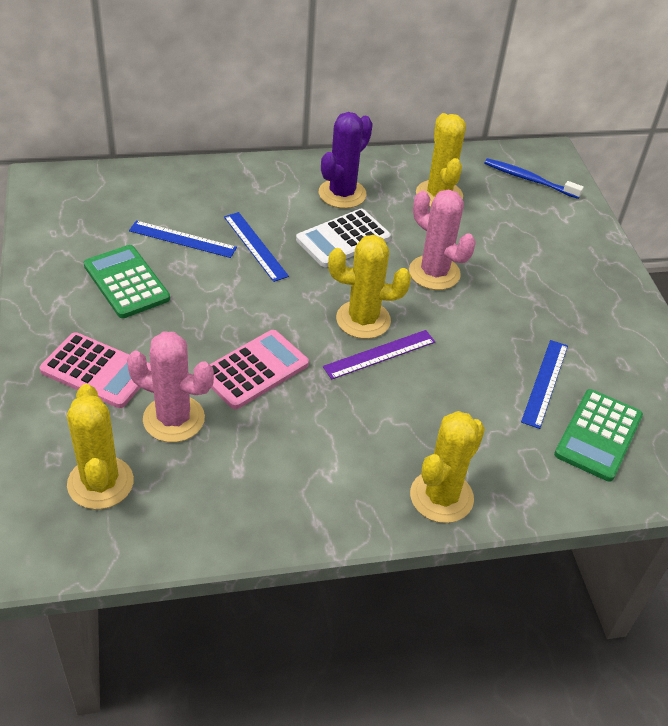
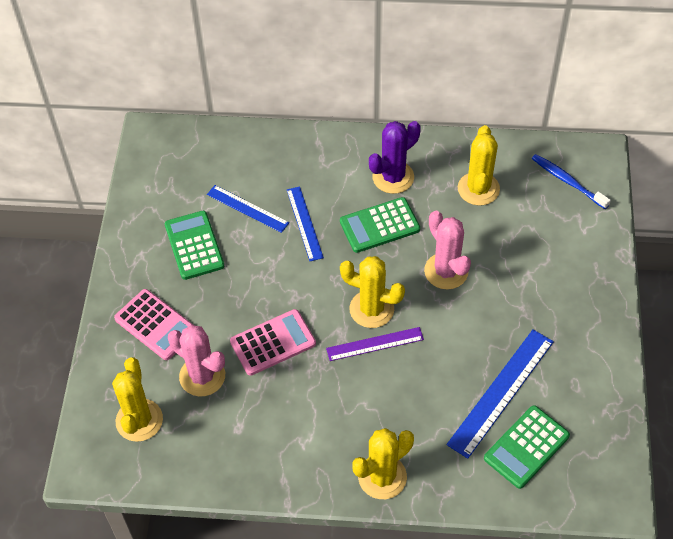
camera: 20 degrees right, 10 degrees up
(343, 239) = (379, 225): white calculator -> green calculator
(545, 383) = (501, 392): blue ruler -> blue ruler, size x1.61

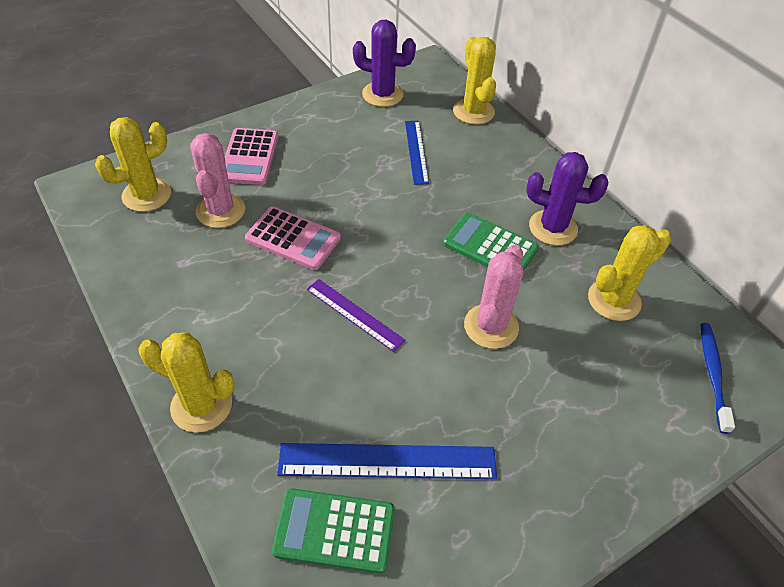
camera: 50 degrees right, 5 degrees down
(160, 189) = (382, 94): none -> purple cactus
(194, 245) = (348, 140): green calculator -> none
(304, 223) = (438, 194): blue ruler -> none
(371, 309) = (392, 290): yellow cactus -> yellow cactus (473, 111)

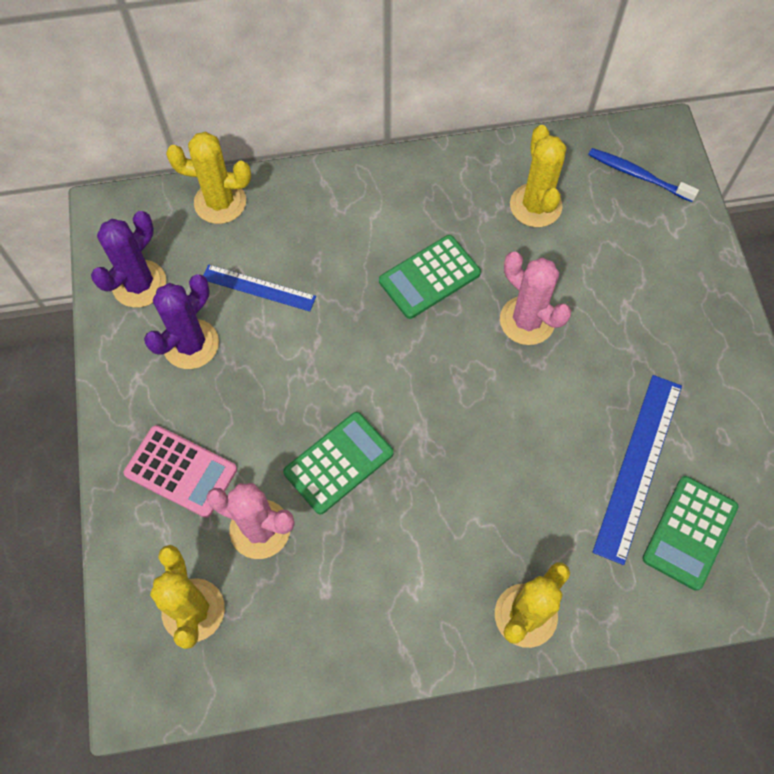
camera: 65 degrees left, 15 degrees up
(293, 239) = (339, 463): pink calculator -> green calculator
(354, 314) = (467, 436): purple ruler -> none
(553, 228) = (428, 211): purple cactus -> purple cactus (191, 344)

